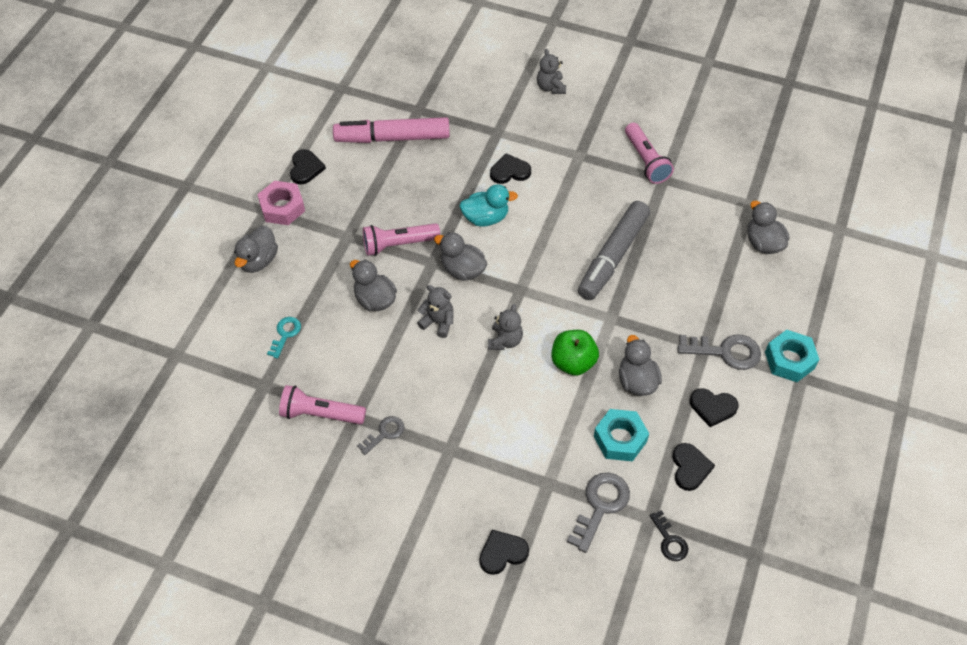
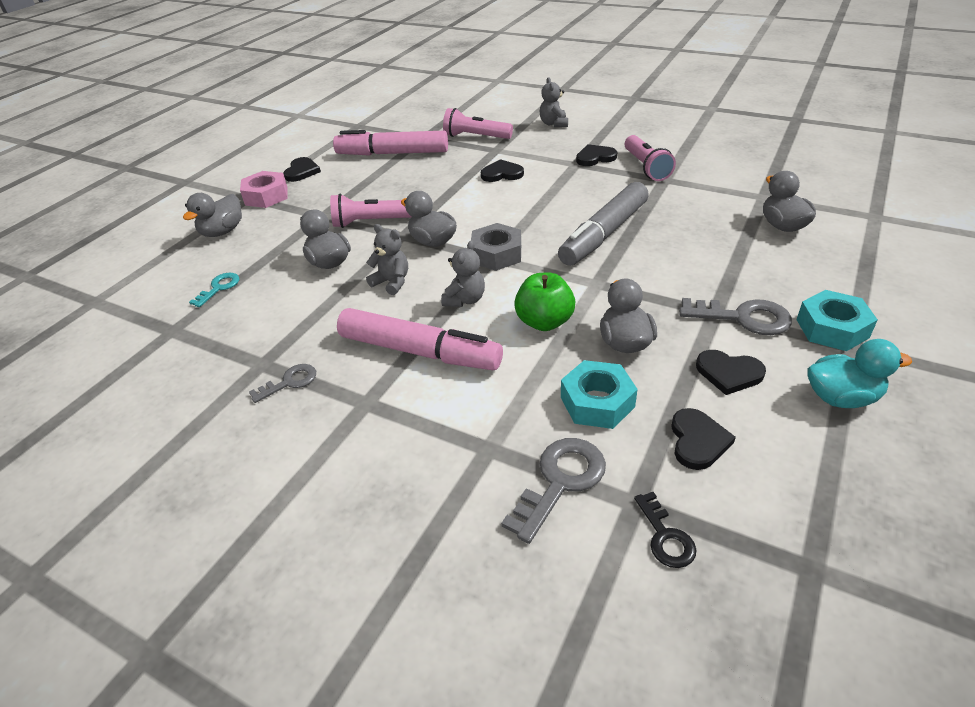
camera: 10 degrees right, 15 degrees down
(320, 414) = (221, 359): pink flashlight -> pink flashlight (475, 137)
(479, 398) = (419, 351): none -> pink marker
(485, 218) = (468, 204): turquoise duck -> turquoise duck (841, 397)
(502, 553) = (401, 535): black heart -> black heart (595, 157)
(522, 285) = (496, 254): none -> grey nut

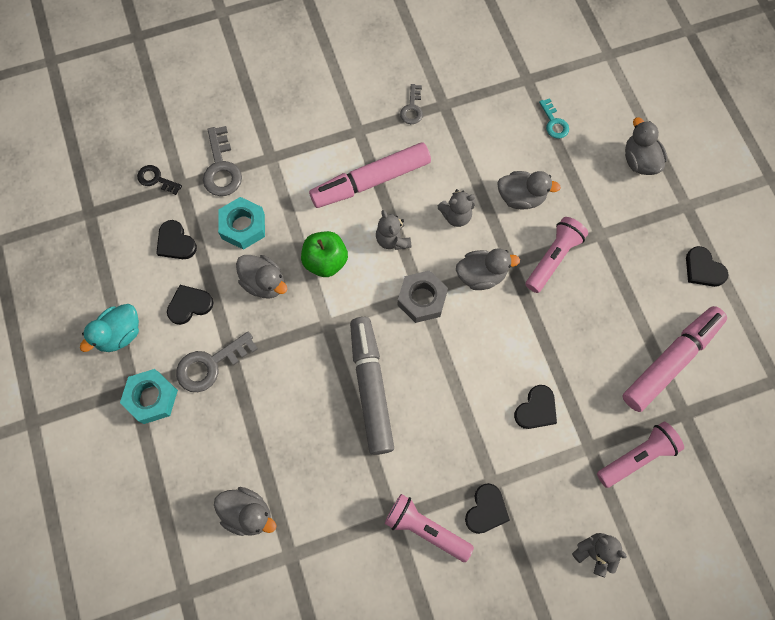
camera: 130 degrees right, 30 degrees up
(266, 196) = (676, 218): pink nut -> none

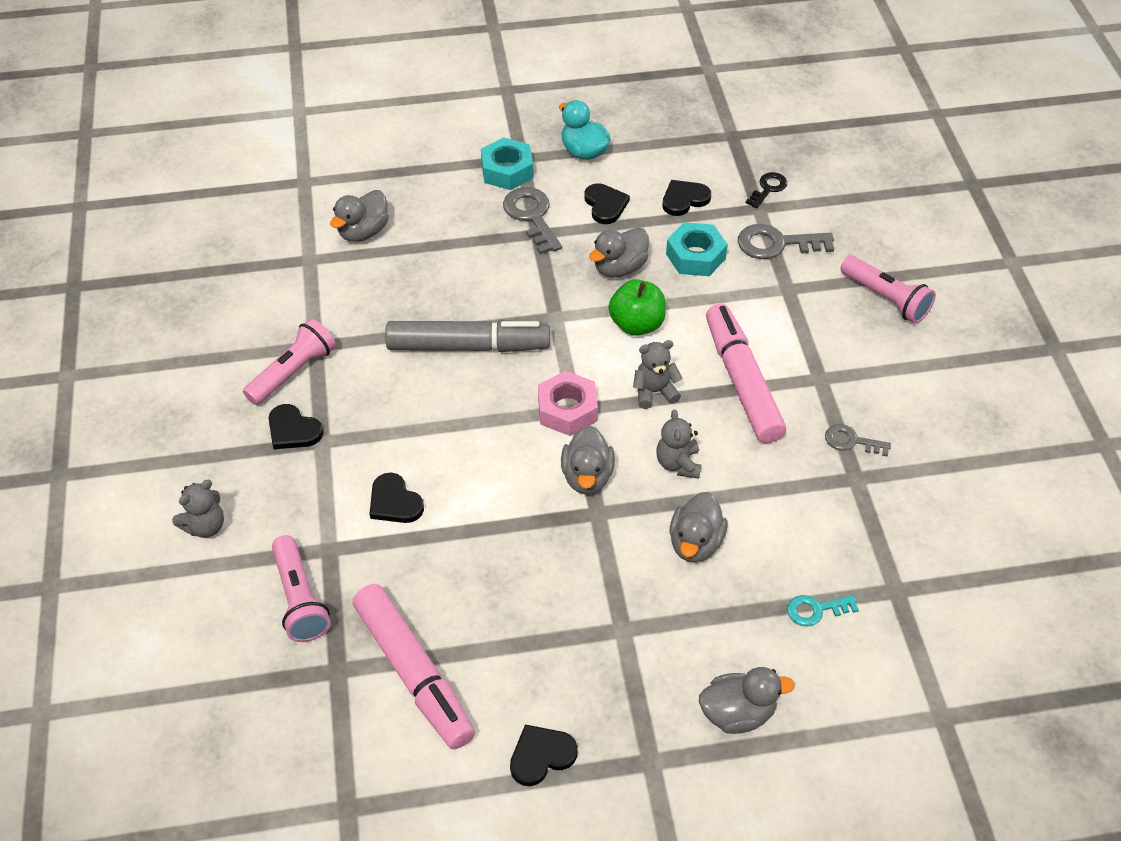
camera: 100 degrees right, 20 degrees down
(422, 299) = (567, 410): grey nut -> pink nut
(553, 258) = (596, 563): pink flashlight -> pink flashlight (886, 299)

